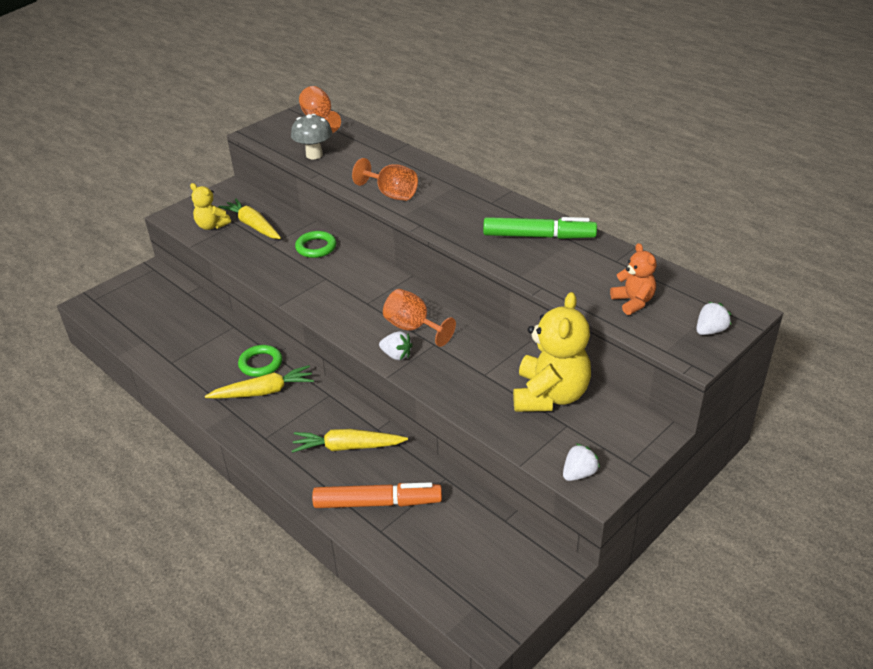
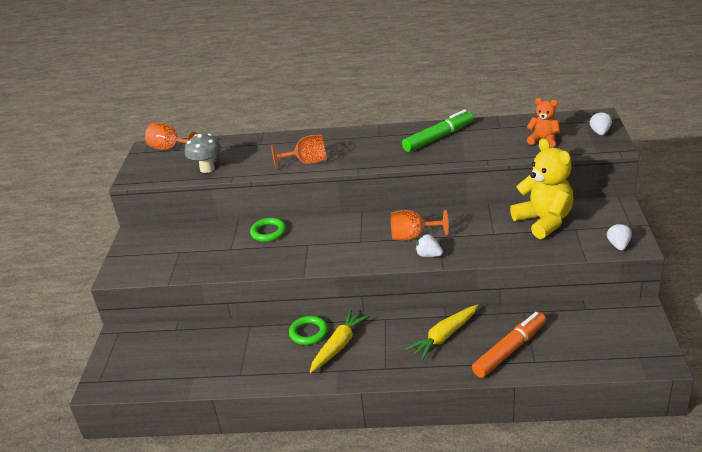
camera: 40 degrees left, 5 degrees down
(212, 226) = (162, 263): yellow teddy bear -> none
(253, 225) = (196, 246): yellow carrot -> none
(396, 355) = (428, 255): white strawberry -> white strawberry turned 135 degrees counterclockwise

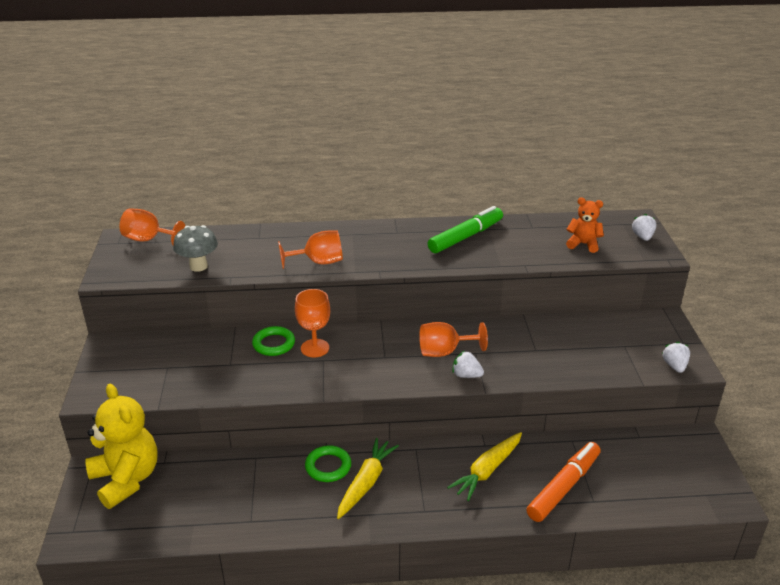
camera: 10 degrees left, 0 degrees up
(302, 235) = (315, 348): none -> orange goblet
(544, 221) = (588, 336): yellow teddy bear -> yellow teddy bear (126, 479)

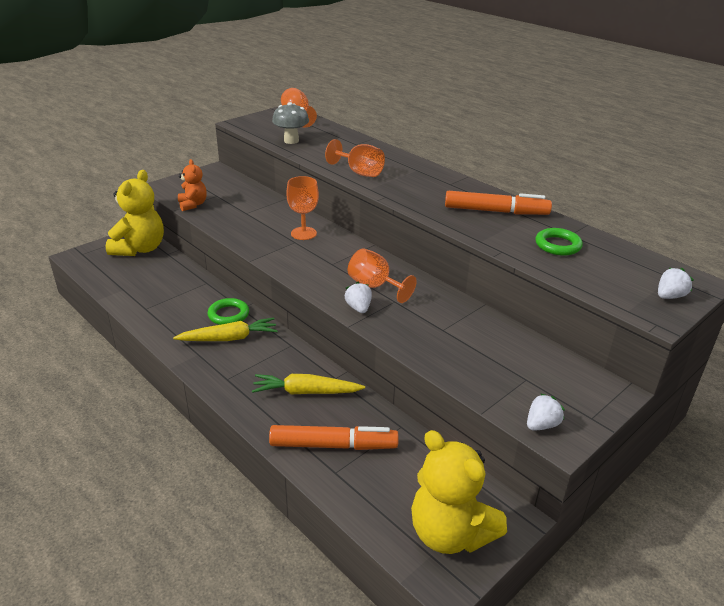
camera: 50 degrees right, 0 degrees up
(274, 344) = (287, 217): green ring -> green ring (558, 245)
(466, 237) = (496, 211): green marker -> orange marker
(583, 244) = (591, 268): orange teddy bear -> orange teddy bear (193, 205)
(692, 474) = (450, 533): none -> yellow teddy bear

